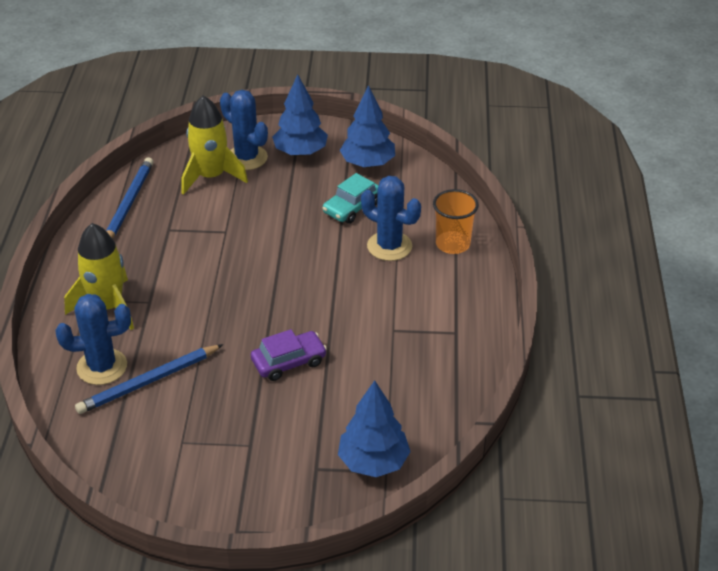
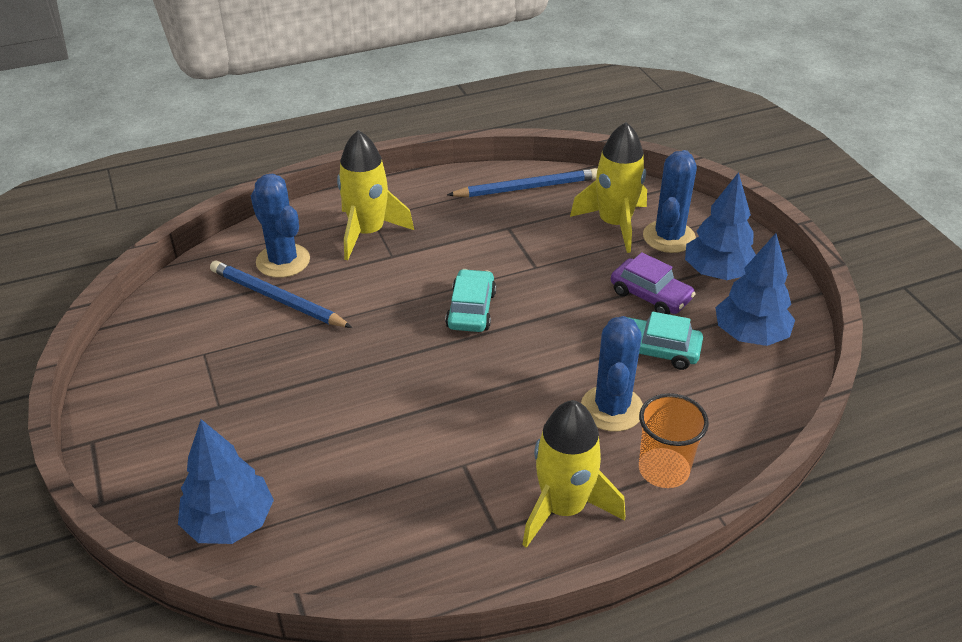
camera: 65 degrees right, 0 degrees up
(247, 278) = (471, 310): none -> turquoise car
(289, 362) = (358, 390): purple car -> purple car (650, 295)
(456, 296) = (563, 507): none -> yellow rocket

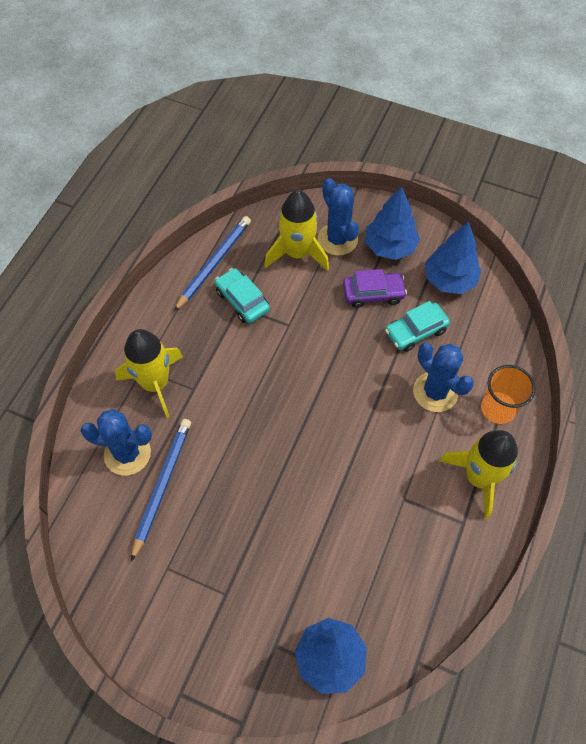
camera: 45 degrees left, 20 degrees up
(277, 299) = (162, 486): blue pencil -> blue pencil turned 120 degrees clockwise
(471, 310) = (289, 389): turquoise car -> turquoise car (242, 300)

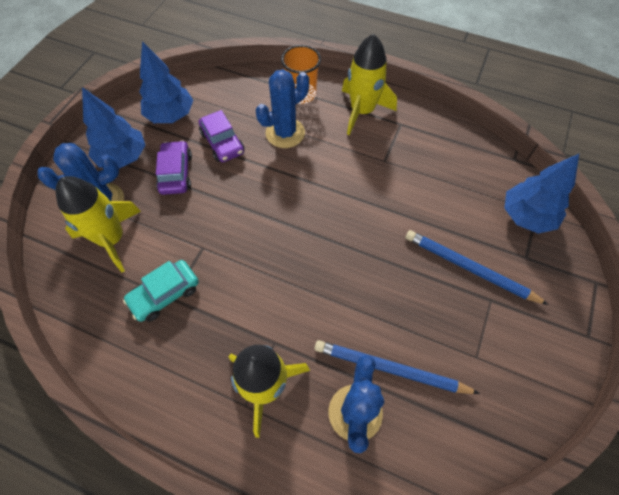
camera: 90 degrees left, 0 degrees up
(213, 263) = (107, 328): blue pencil -> blue pencil (469, 268)
(416, 331) = (222, 143): turquoise car -> purple car

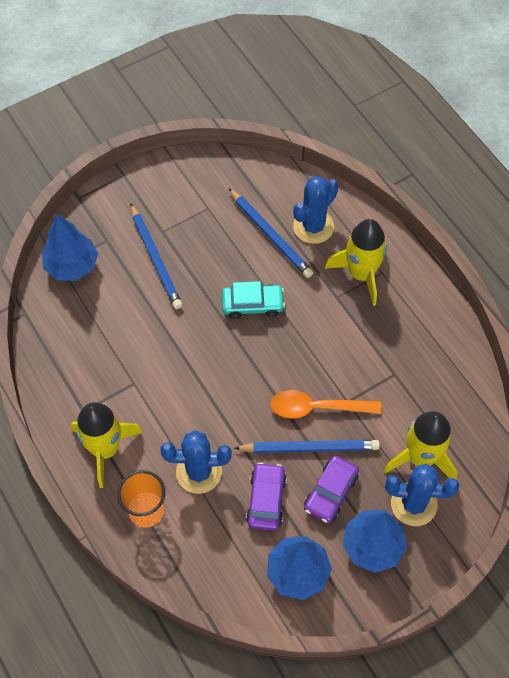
camera: 145 degrees left, 0 degrees up
(165, 294) = (398, 380): turquoise car -> turquoise car (253, 304)
(213, 194) = (309, 447): none -> blue pencil
(226, 227) = (317, 408): none -> orange spoon

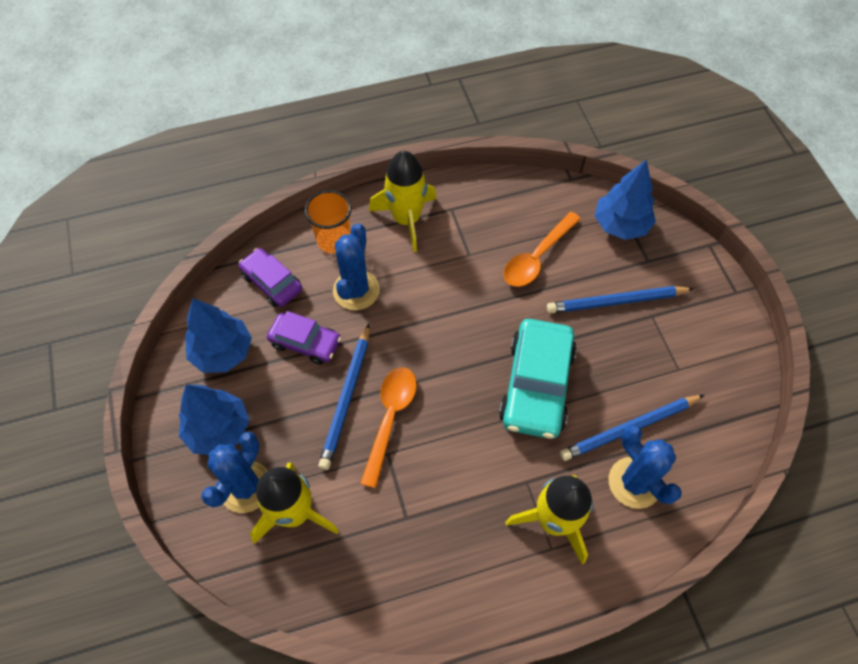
camera: 105 degrees right, 0 degrees up
(123, 326) = (537, 257): none -> orange spoon
(253, 304) = (536, 385): turquoise car -> turquoise car, size x1.67
(331, 493) = (290, 405): purple car -> purple car (272, 282)

